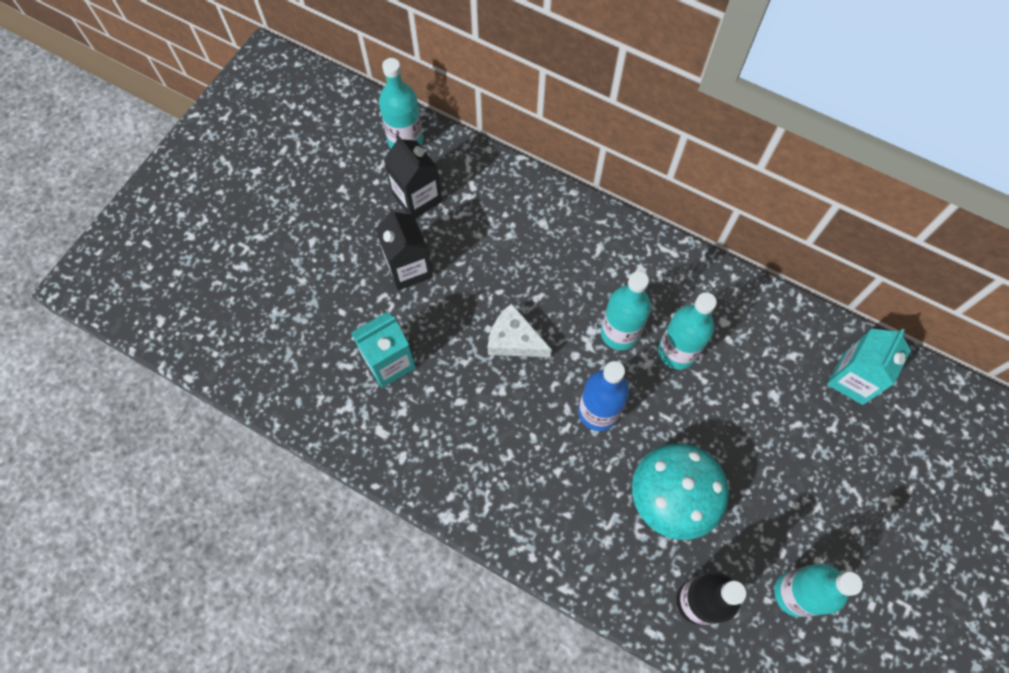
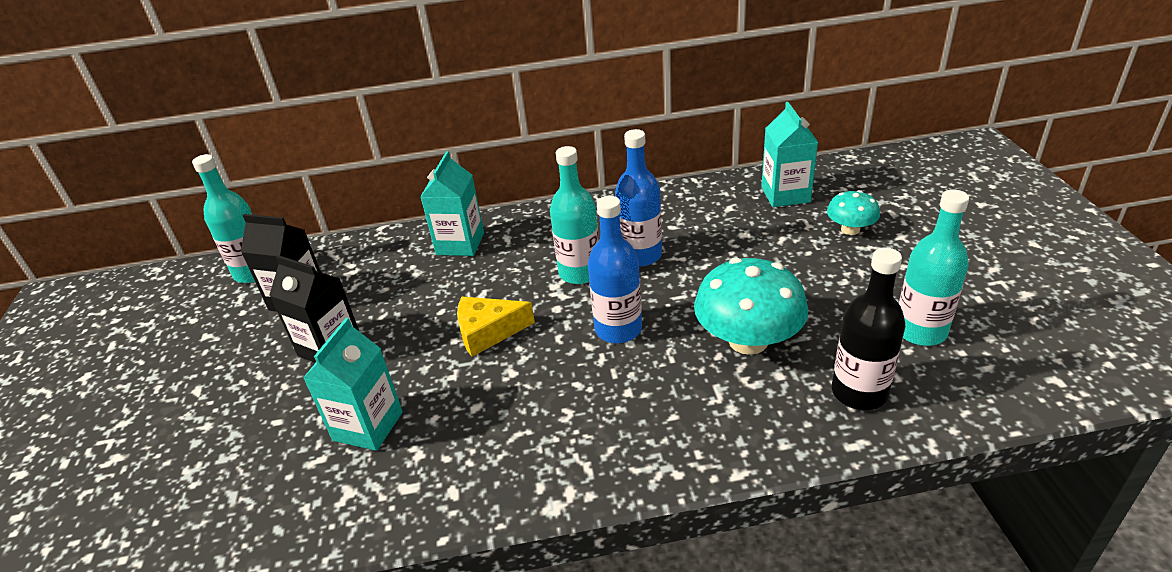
camera: 35 degrees left, 30 degrees down
(514, 340) = (488, 332): white cheese -> yellow cheese
(562, 227) = (460, 244): none -> turquoise carton
(677, 351) = (640, 255): turquoise bottle -> blue bottle
(859, 460) = (850, 229): none -> turquoise mushroom

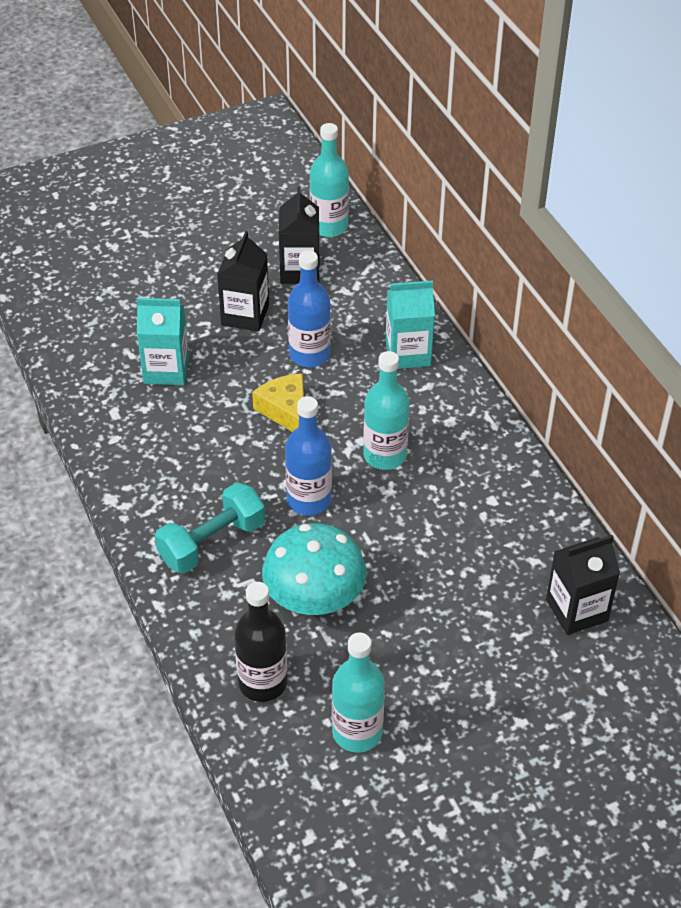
camera: 70 degrees right, 10 degrees up
(640, 255) = (424, 497): blue bottle -> blue bottle (309, 355)
(654, 413) = (212, 542): none -> turquoise dumbbell
(785, 194) = (576, 610): turquoise carton -> black carton
(850, 229) = (520, 674): turquoise mushroom -> none

